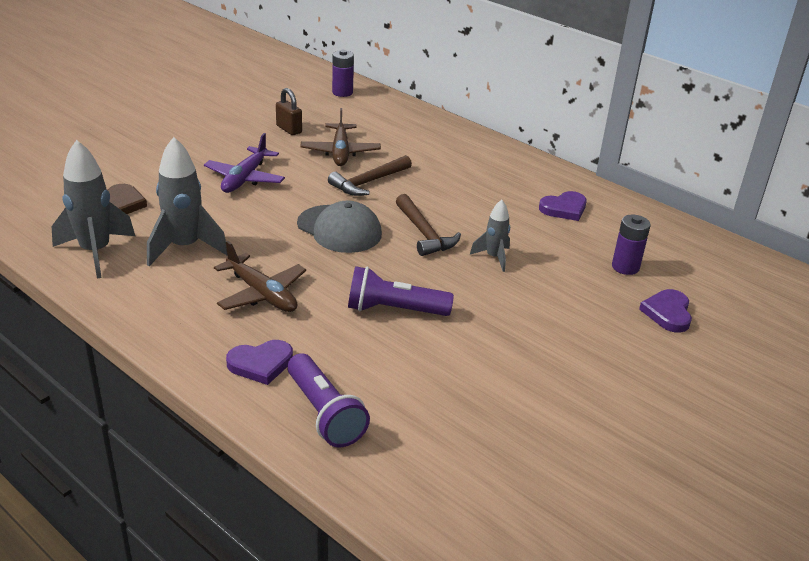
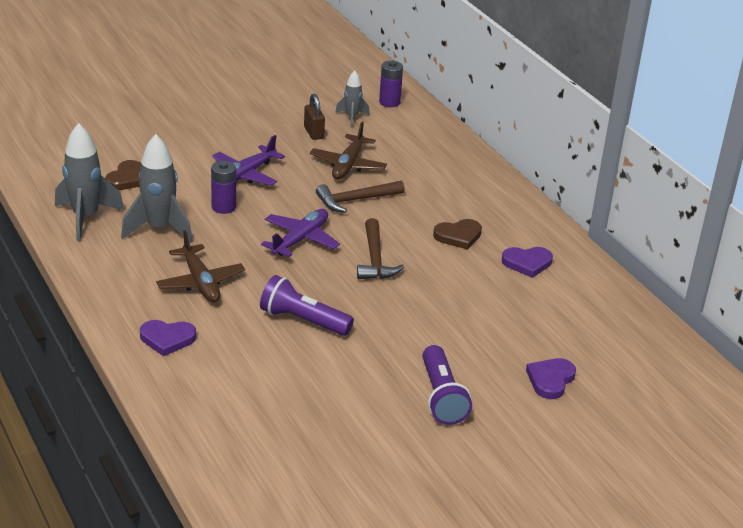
camera: 20 degrees right, 0 degrees up
(324, 413) = (194, 388): purple flashlight -> purple flashlight (441, 397)
(339, 229) = (300, 239): grey cap -> purple plane
(486, 196) = (458, 236): none -> brown heart
(494, 257) = (424, 295): grey rocket -> grey rocket (352, 118)
(625, 267) = (543, 330): purple battery -> purple battery (223, 207)

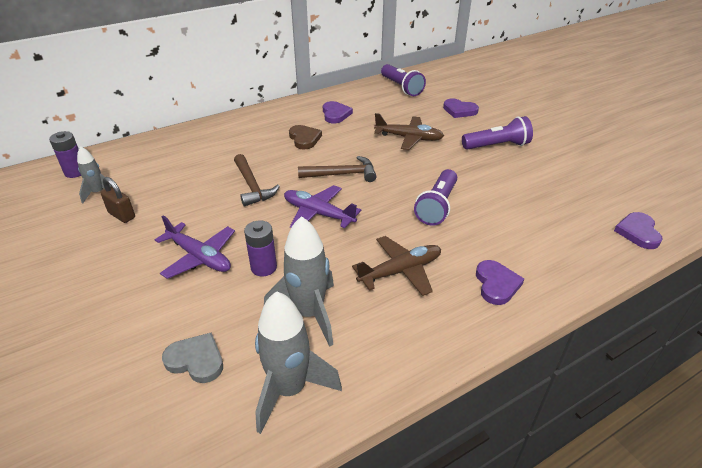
camera: 90 degrees left, 5 degrees up
(127, 179) = (196, 360): brown heart -> grey heart
(227, 472) = (638, 232): none -> purple heart
(313, 133) = (122, 215): brown padlock -> brown padlock turned 60 degrees clockwise
(348, 165) = (190, 192): brown plane -> brown plane (409, 138)
(625, 331) = (401, 88): none -> purple flashlight

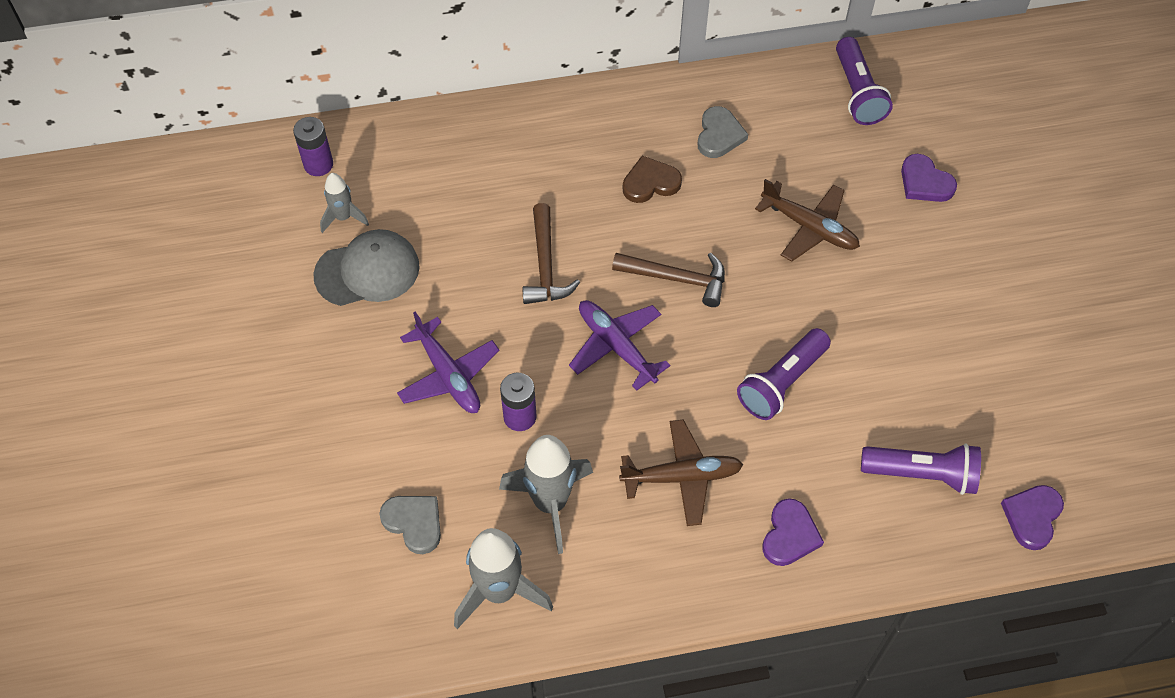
camera: 20 degrees right, 20 degrees up
(122, 215) = (367, 271): brown padlock -> grey cap
(304, 139) = (650, 183): brown heart -> brown heart turned 105 degrees counterclockwise
(335, 114) = (719, 135): purple heart -> grey heart
(497, 146) = (937, 285): purple flashlight -> purple flashlight (922, 474)

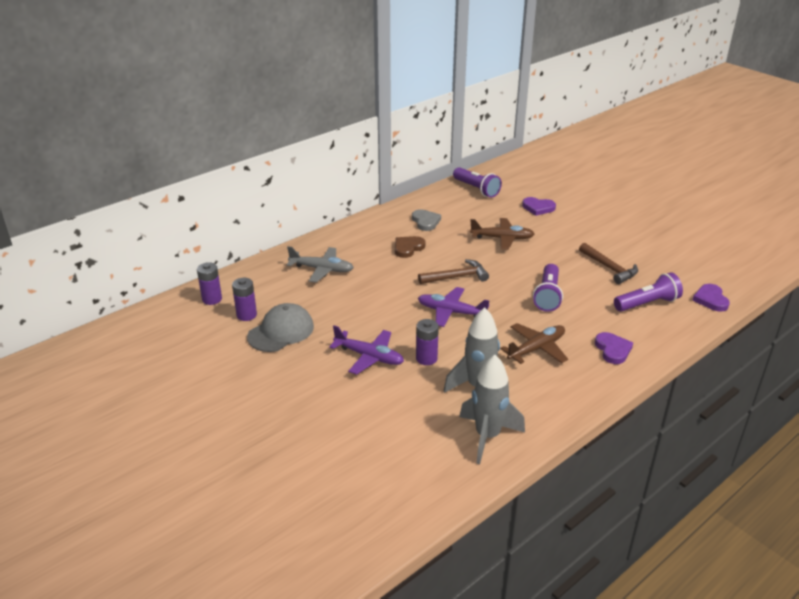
camera: 30 degrees left, 25 degrees down
(343, 217) = (246, 315): grey rocket -> purple battery
(414, 523) = (408, 427): grey heart -> none
(497, 172) = (322, 269): none -> grey plane
(545, 265) = (382, 295): brown hammer -> brown hammer (609, 268)

